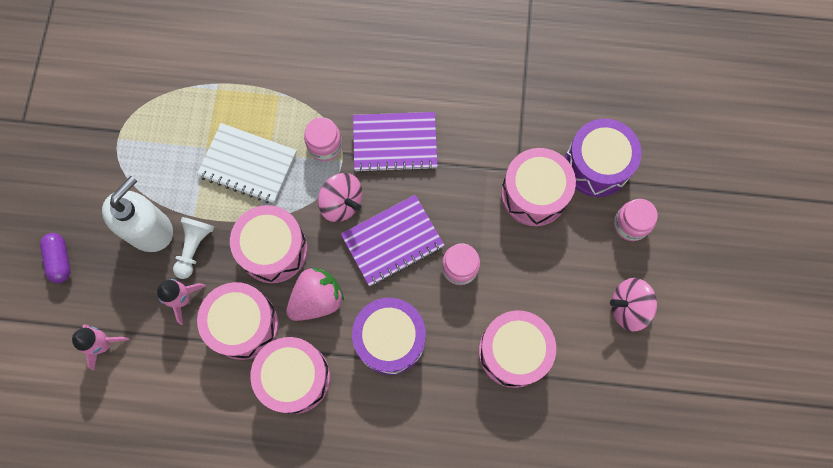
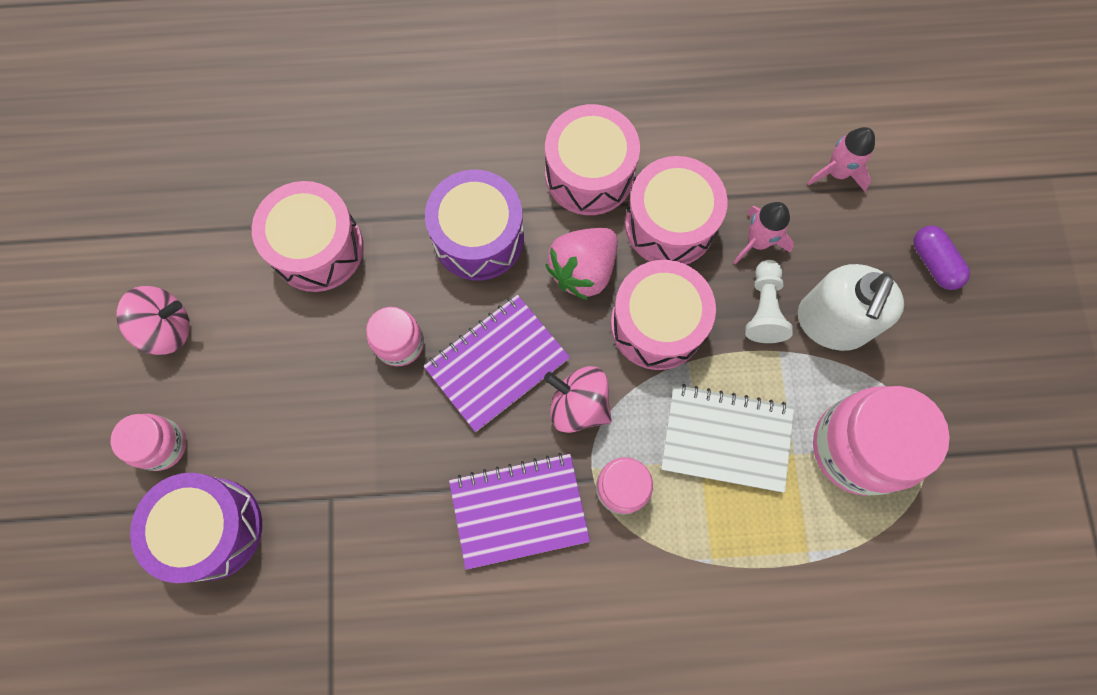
camera: 170 degrees right, 0 degrees up
(163, 144) = (857, 447): none -> pink jar
(534, 194) = (304, 467): pink drum -> none

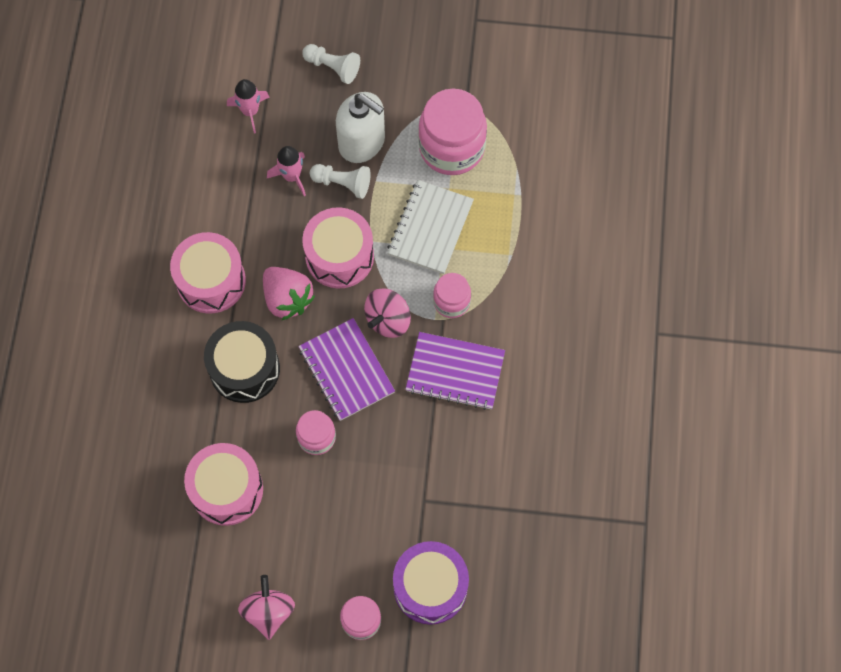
camera: 80 degrees left, 5 degrees down
(478, 237) = (244, 369): purple drum -> black drum
(519, 510) = (455, 372): purple notebook -> purple notebook turned 75 degrees counterclockwise
(669, 224) = (264, 232): pink drum -> none
(933, 263) = (333, 67): purple capsule -> white pawn

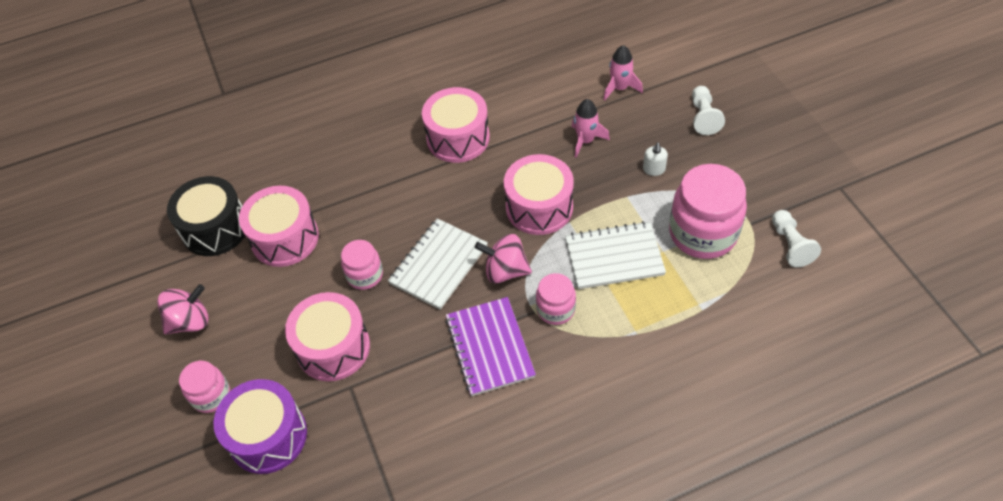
camera: 65 degrees right, 15 degrees down
(244, 369) = (396, 196): black drum -> black drum (215, 228)
(287, 299) = (476, 193): pink strawberry -> none
(343, 183) = (606, 176): white pawn -> white pawn (790, 245)
(346, 370) = (438, 265): purple notebook -> white notebook
(362, 142) = (654, 169): white soap dispenser -> white soap dispenser, size x0.43
(376, 497) = (333, 347): none -> pink drum

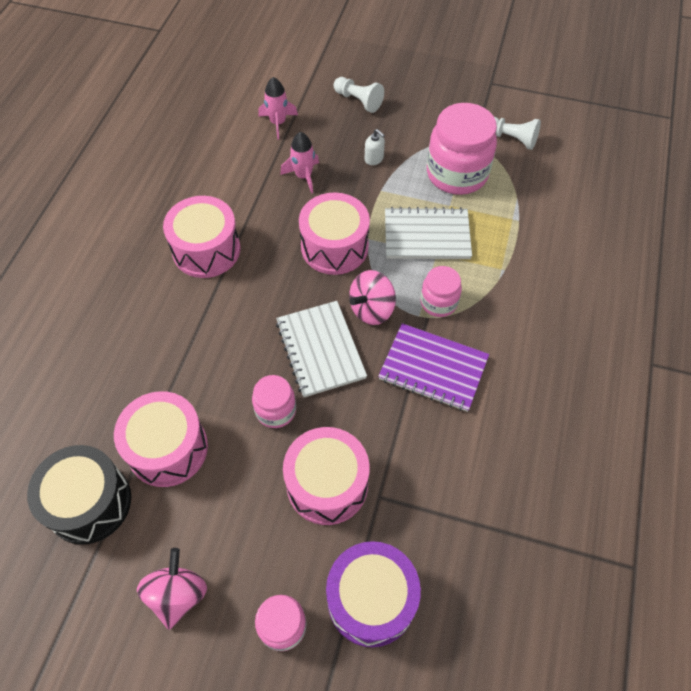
camera: 55 degrees left, 5 degrees up
(614, 257) = (427, 235): white notebook -> white notebook turned 60 degrees clockwise

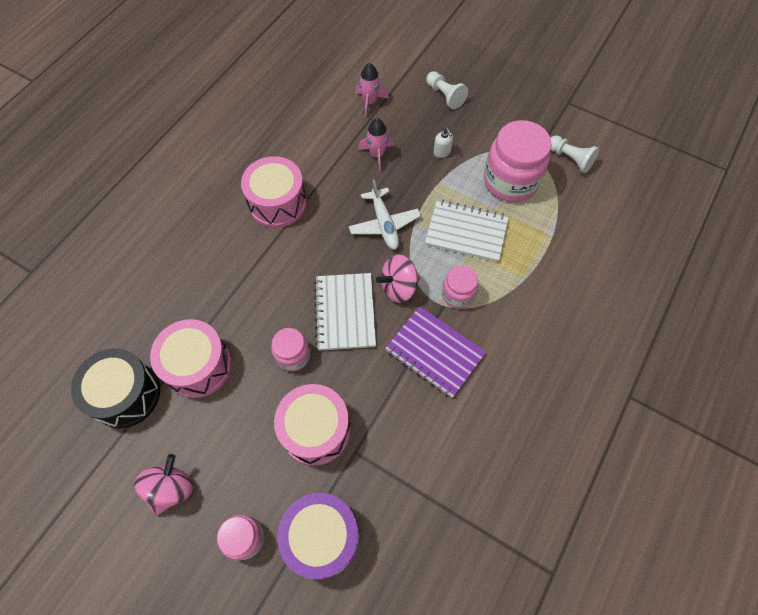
camera: 15 degrees right, 5 degrees up
(334, 247) = (384, 224): pink drum -> white plane

